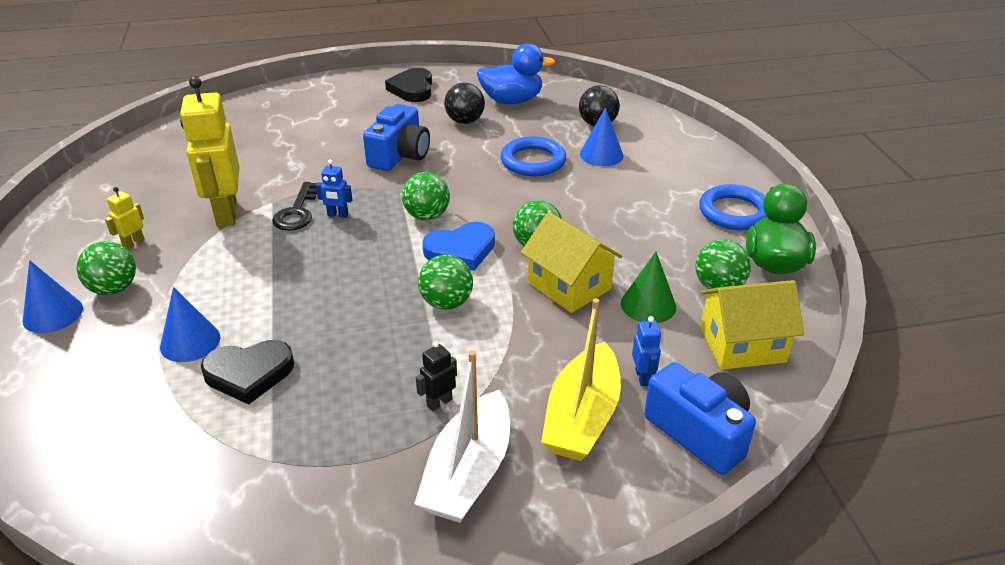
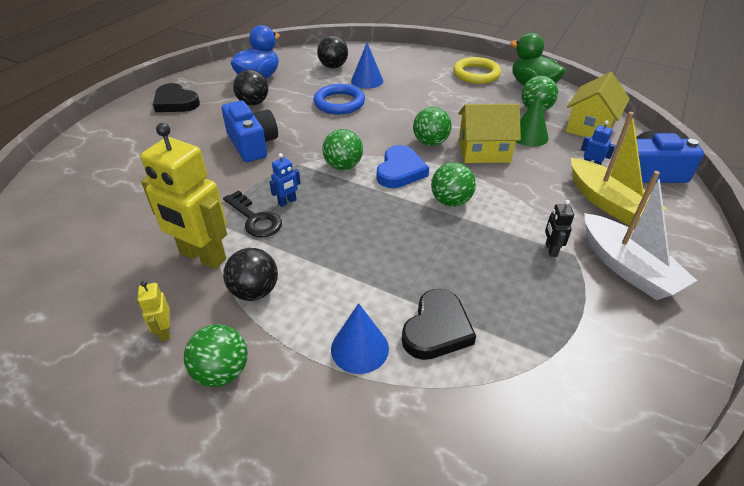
camera: 50 degrees left, 5 degrees up
(53, 314) = (207, 436): blue cone -> none
(209, 258) = (255, 291): none -> black ball
(734, 212) = (476, 74): blue ring -> yellow ring

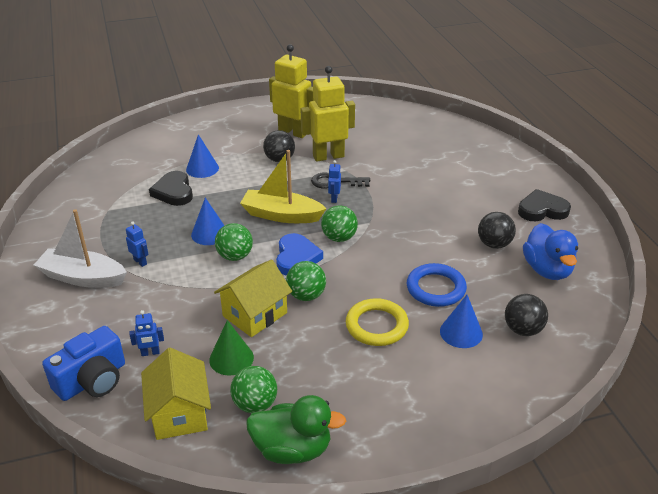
camera: 135 degrees right, 5 degrees down
(165, 331) = (293, 132): yellow robot -> yellow robot, size x2.33
(222, 372) = (249, 136): green ball -> none
(252, 144) = (423, 216): blue camera -> none
(400, 171) = (296, 258): blue heart -> blue heart turned 150 degrees counterclockwise
(451, 239) = (209, 233): none -> blue cone
(476, 74) = (376, 427): yellow ring -> yellow ring (376, 326)
(551, 250) = (140, 262): black robot -> blue robot
(608, 203) = (117, 322): yellow boat -> yellow boat (281, 215)

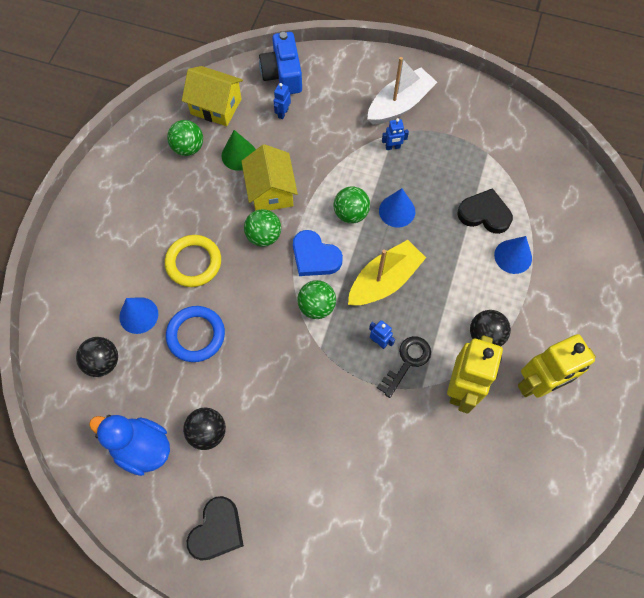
camera: 125 degrees right, 30 degrees up
(292, 449) = (138, 149): green duck -> none

